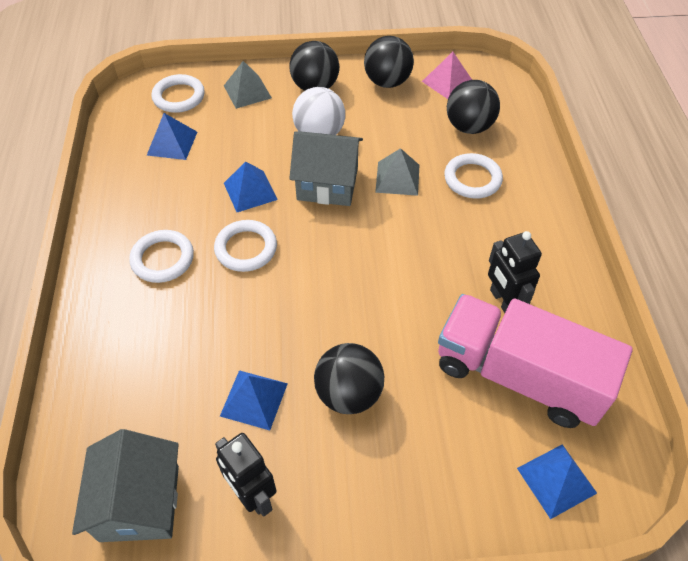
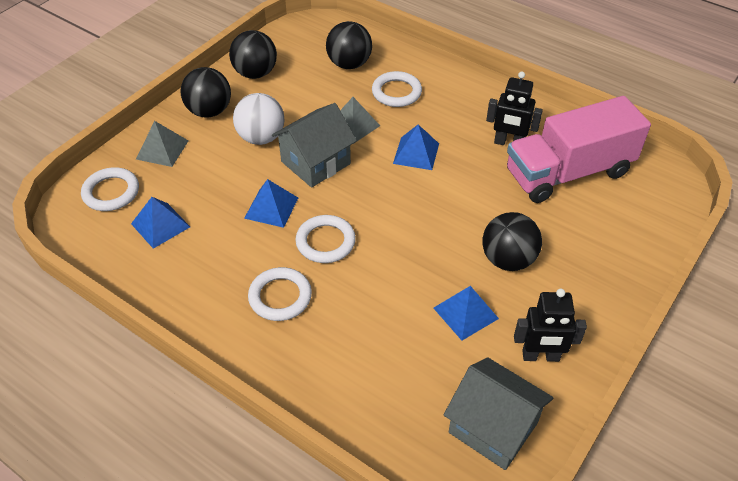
camera: 50 degrees left, 5 degrees down
(448, 82) = (295, 46): pink pyramid -> none
(556, 480) = (651, 203): blue pyramid -> blue pyramid (416, 153)

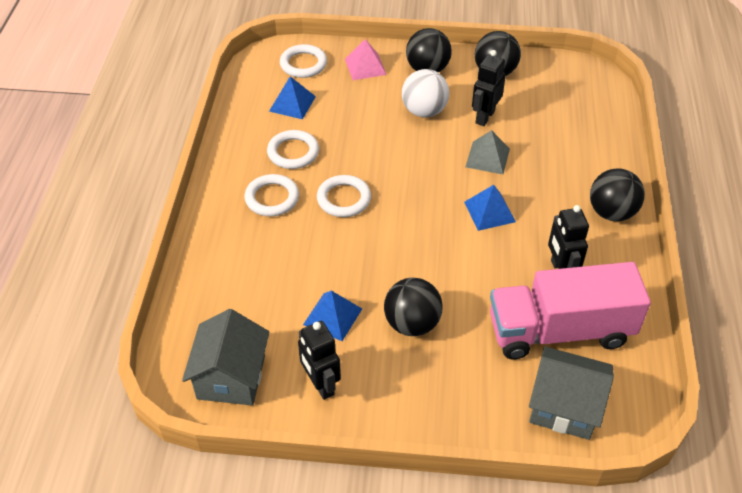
camera: 60 degrees right, 0 degrees up
(162, 149) = (365, 66): grey pyramid -> pink pyramid
(271, 208) = (354, 152): blue pyramid -> none
(303, 104) = (484, 117): none -> black robot
(315, 162) = (424, 155): grey house -> grey house (564, 406)
(349, 64) = (563, 121): black ball -> black ball (611, 212)
(396, 92) = (556, 166): white ring -> white ring (293, 152)
(568, 173) = (560, 331): pink truck -> pink truck turned 45 degrees counterclockwise

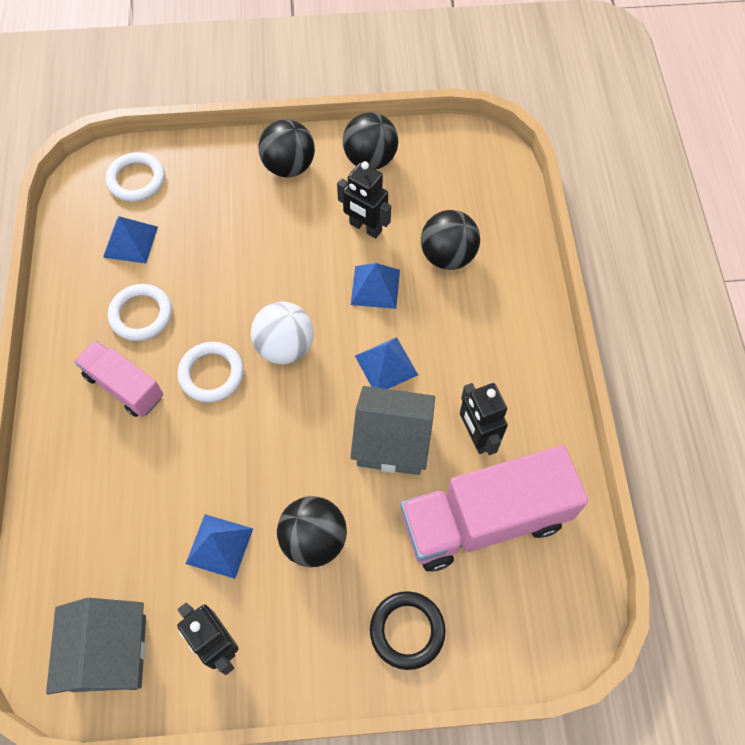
camera: 10 degrees left, 15 degrees up
(272, 198) = (124, 386): white ring -> pink truck
(365, 66) = (213, 173): pink pyramid -> none
(424, 111) = (292, 229): white ball -> white ball (285, 347)
(482, 399) = (407, 630): none -> black ring
(484, 117) = (365, 227): black robot -> black robot turned 75 degrees counterclockwise
(487, 157) = (375, 287): grey pyramid -> blue pyramid
(564, 406) = (500, 623): grey house -> grey house (392, 442)
(611, 212) = (526, 344): black ball -> black ball (447, 256)

